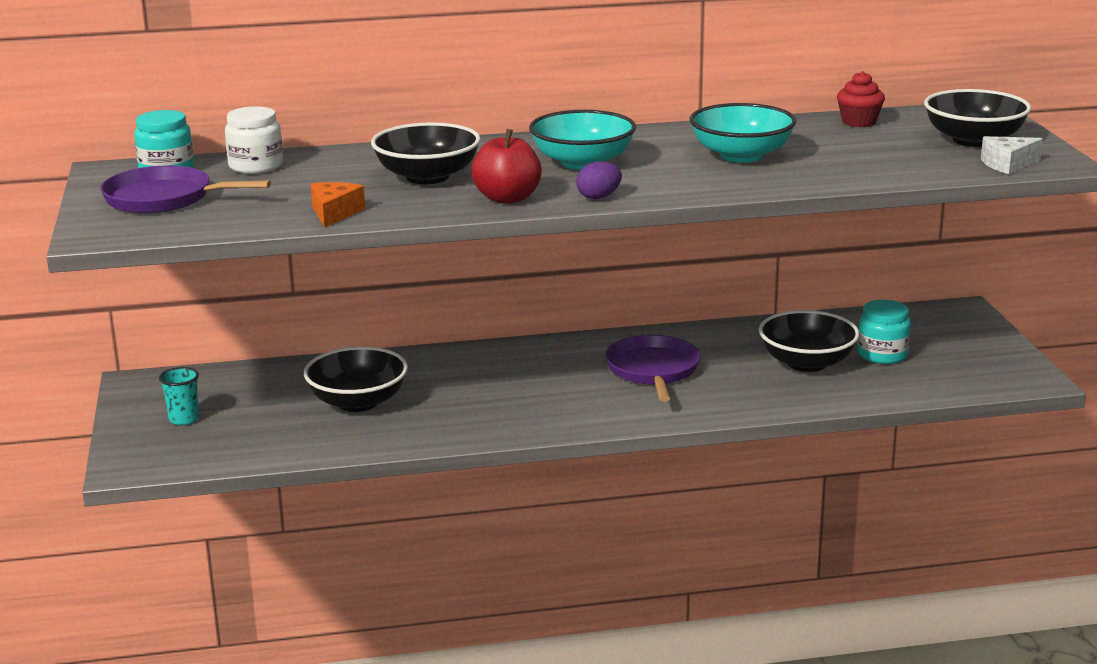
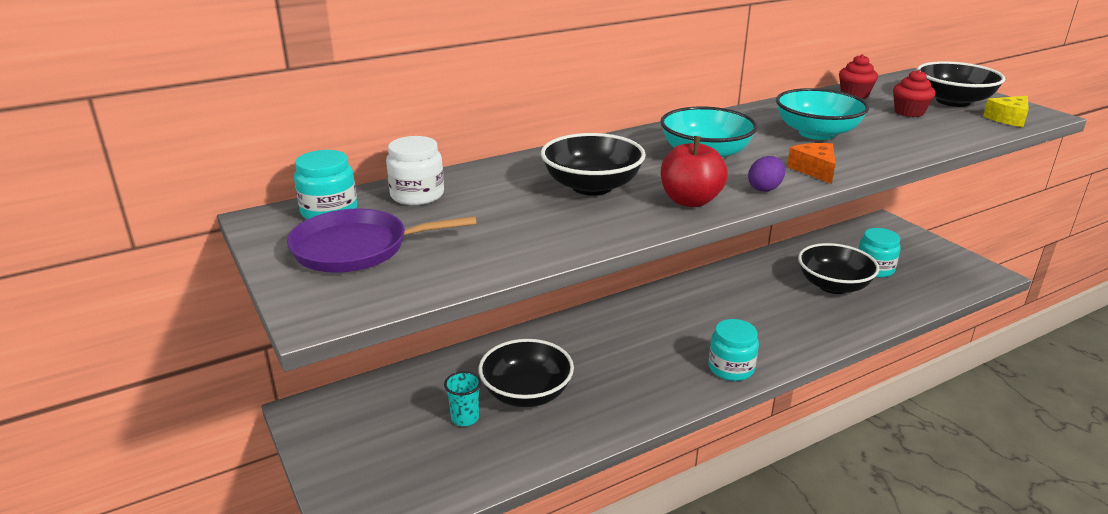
camera: 20 degrees left, 5 degrees up
(184, 419) = (378, 448): turquoise cup -> turquoise cup (465, 418)
(334, 213) = (551, 241): orange cheese -> orange cheese (814, 170)
(594, 416) = (731, 368): none -> turquoise jar
(653, 370) = (734, 313): purple pan -> none
(893, 146) = (909, 112): none -> red cupcake
(1007, 164) = (1008, 119): white cheese -> yellow cheese

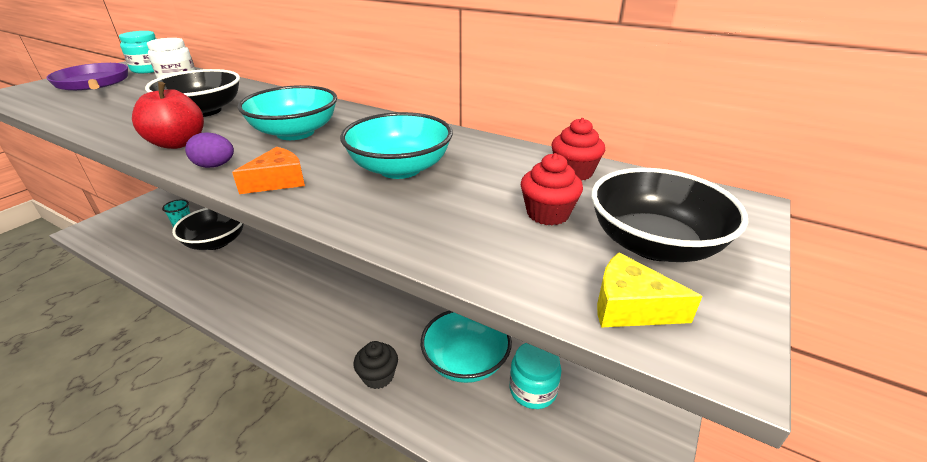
camera: 60 degrees right, 5 degrees up
(731, 368) = (276, 324): turquoise jar -> none
(831, 326) = (378, 376): none -> black cupcake
(833, 285) = (465, 361): black bowl -> turquoise bowl

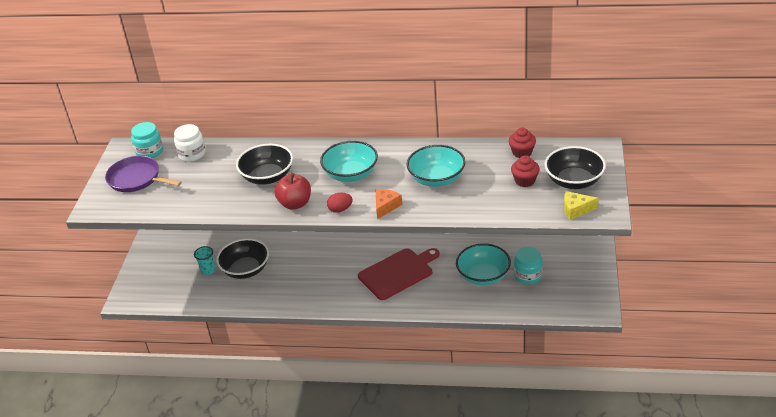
camera: 20 degrees left, 5 degrees up
(215, 166) = (340, 209): purple egg -> red egg
(361, 309) = (398, 273): none -> red cutting board
(378, 376) = (441, 301): black cupcake -> none

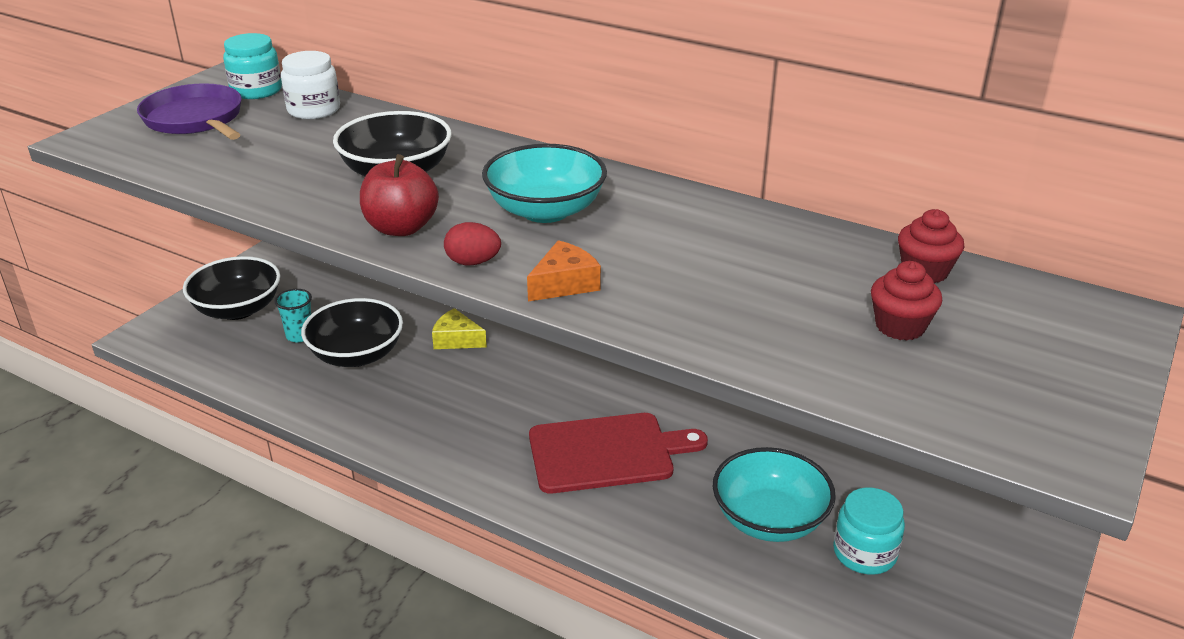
camera: 20 degrees right, 5 degrees down
(437, 179) = (706, 266): turquoise bowl -> none
(574, 181) = (1021, 362): black bowl -> black bowl (238, 309)
(576, 209) = (996, 425): yellow cheese -> yellow cheese (456, 339)

